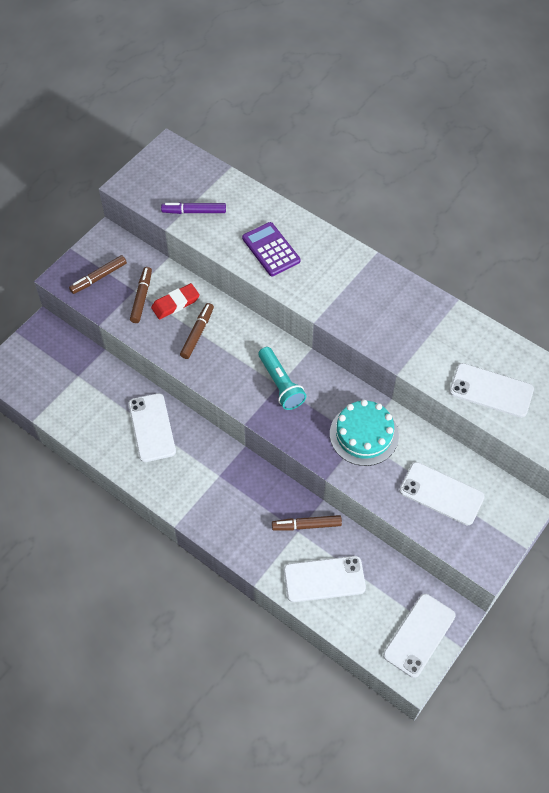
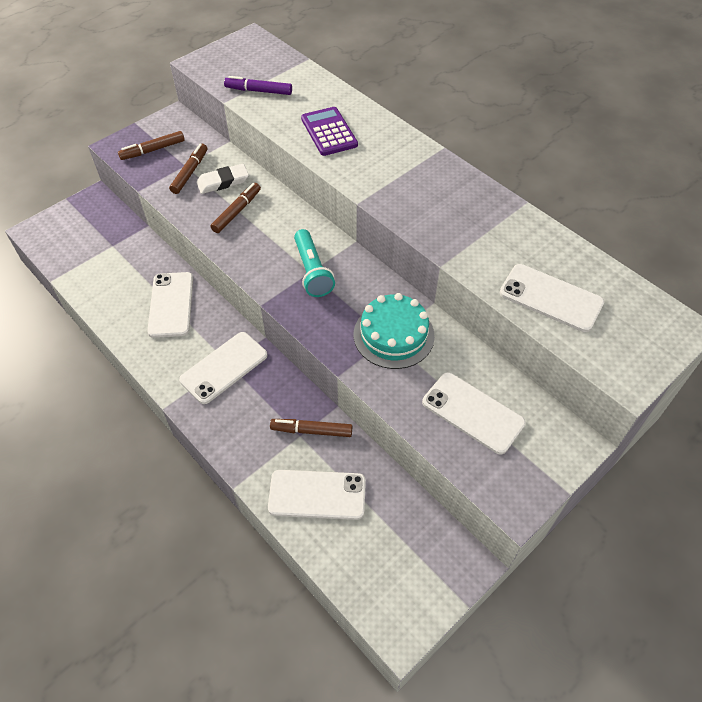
camera: 10 degrees right, 5 degrees down
(175, 303) = (223, 182): red eraser -> white eraser
(419, 635) = (418, 582): white phone -> white phone (224, 367)

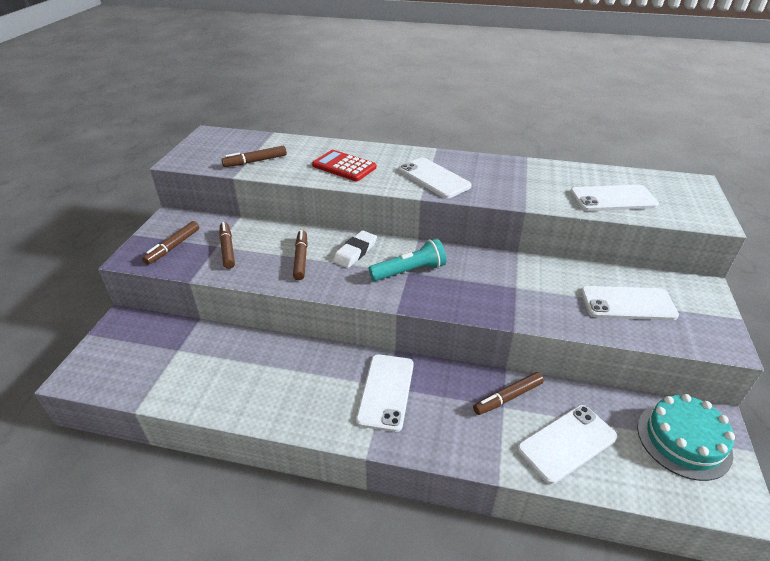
camera: 35 degrees left, 15 degrees down
(171, 304) = (286, 368): white phone -> white phone (434, 178)
(223, 182) = (265, 244): white eraser -> white eraser (355, 252)
(258, 91) = (255, 161): purple marker -> brown marker
(312, 271) = (409, 271): turquoise flashlight -> turquoise flashlight turned 60 degrees counterclockwise
(329, 132) = (344, 166): purple calculator -> red calculator
(393, 335) = (517, 283): turquoise cake -> turquoise cake (683, 440)

